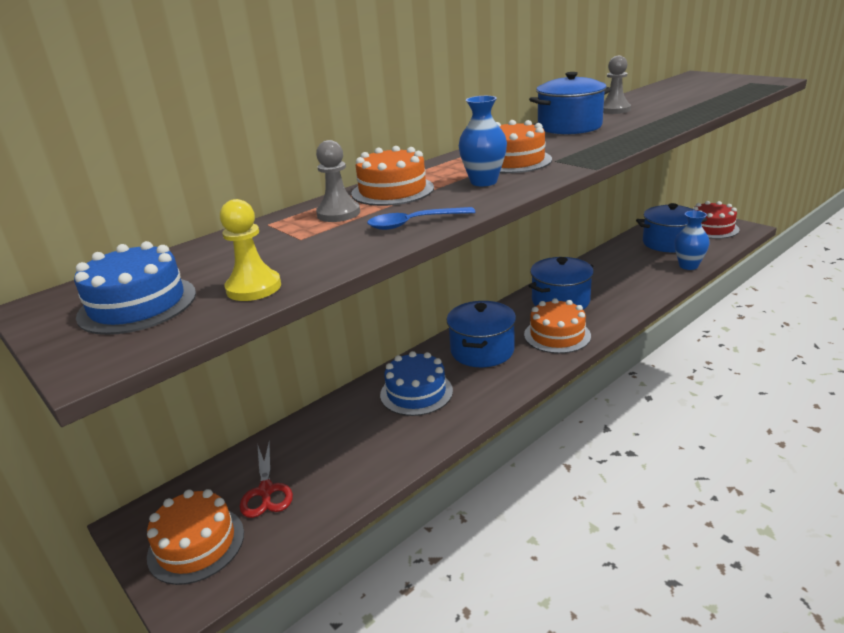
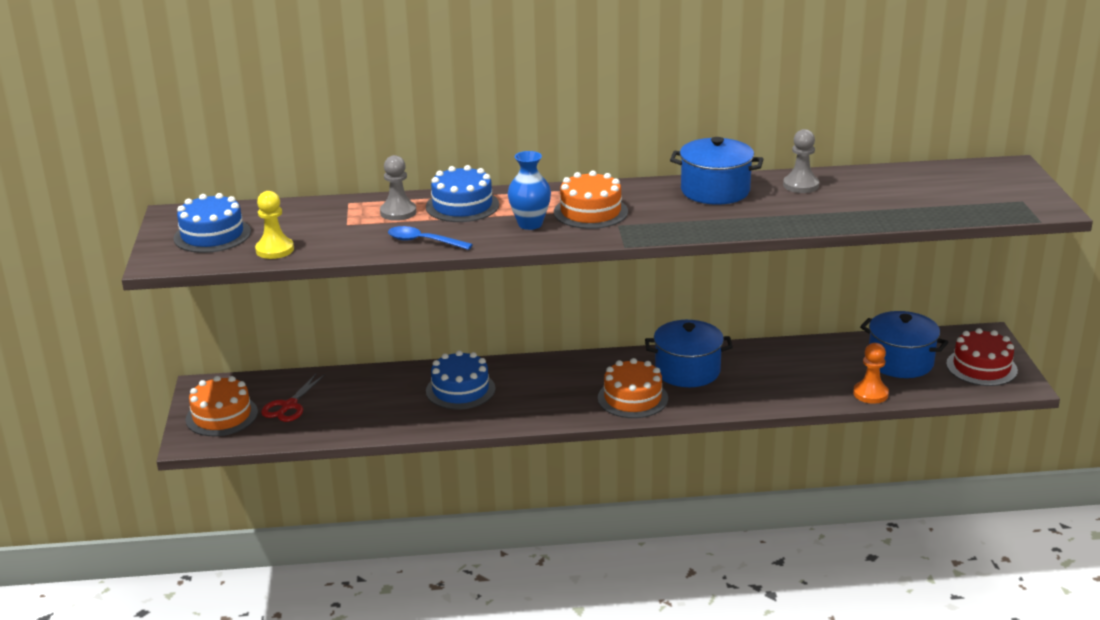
camera: 35 degrees right, 0 degrees up
(392, 191) = (462, 206): orange cake -> blue cake
(482, 350) = (554, 382): blue pot -> none
(688, 266) = (870, 394): blue vase -> orange pawn

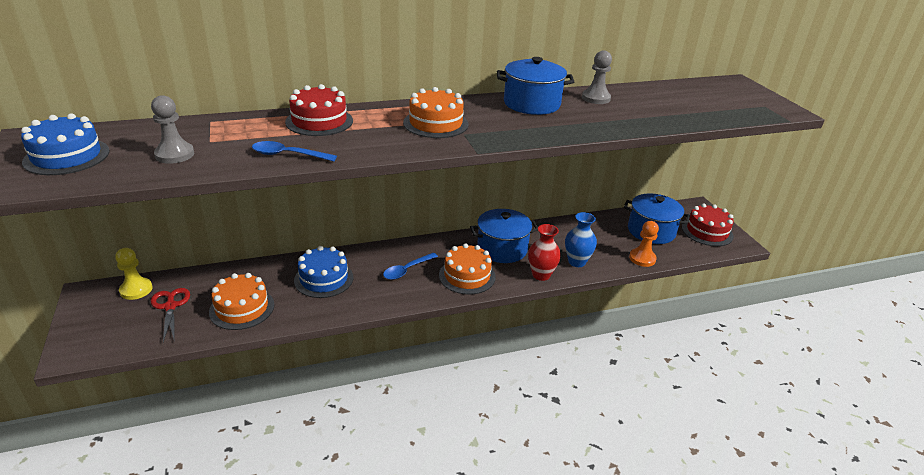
camera: 15 degrees left, 5 degrees up
(222, 416) = (104, 322): orange cake -> orange cake (242, 308)
(275, 250) = (134, 169): yellow pawn -> yellow pawn (136, 290)
(289, 406) = (170, 306): red scissors -> red scissors turned 150 degrees clockwise
(398, 212) = (259, 129): grey pawn -> grey pawn (174, 154)
(462, 206) = (319, 121): blue cake -> red cake
(530, 224) = (385, 136): blue vase -> blue vase (577, 262)
(561, 387) = (407, 270): none -> blue spoon
(727, 403) = (541, 275): none -> red vase

